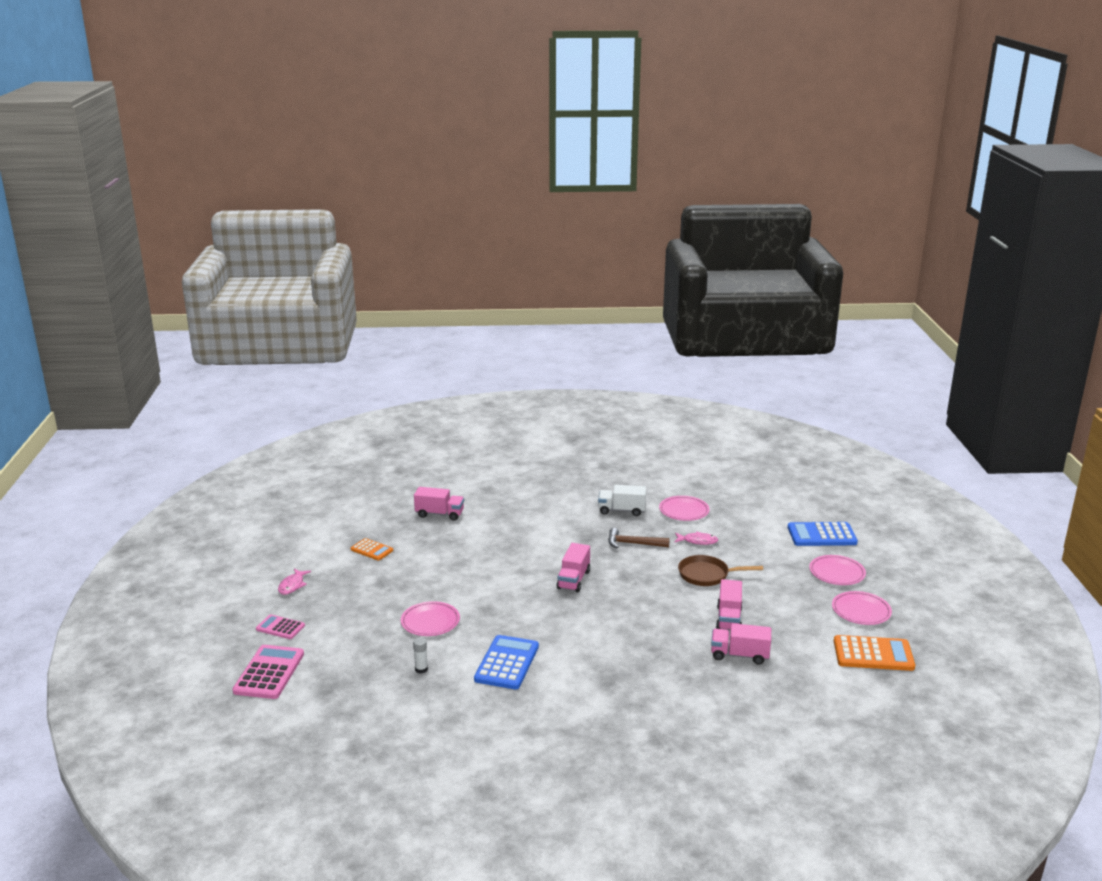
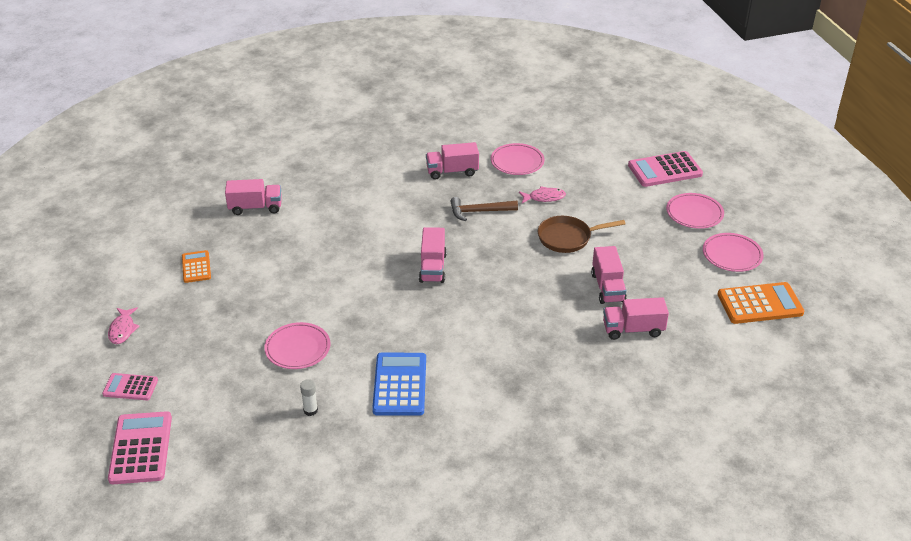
camera: 15 degrees left, 15 degrees up
(372, 550) = (196, 267): orange calculator -> orange calculator turned 120 degrees counterclockwise
(621, 510) = (452, 171): white truck -> pink truck
(821, 535) = (665, 170): blue calculator -> pink calculator

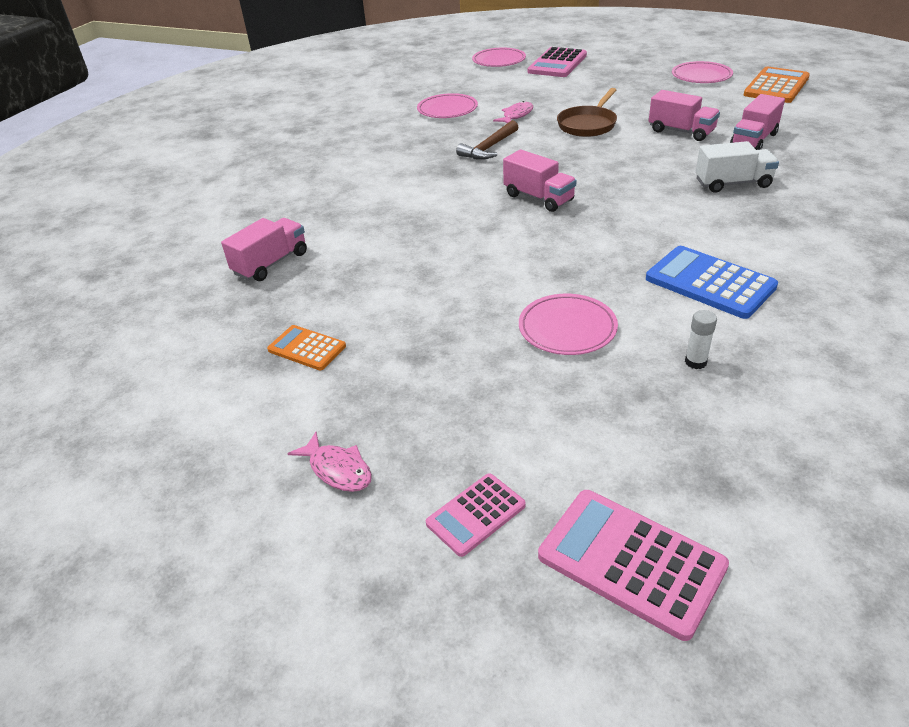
camera: 45 degrees left, 0 degrees up
(452, 171) = (409, 140): pink truck -> none
(547, 345) = (732, 183): none -> white truck
(694, 213) = (629, 71): pink plate -> pink plate (499, 61)

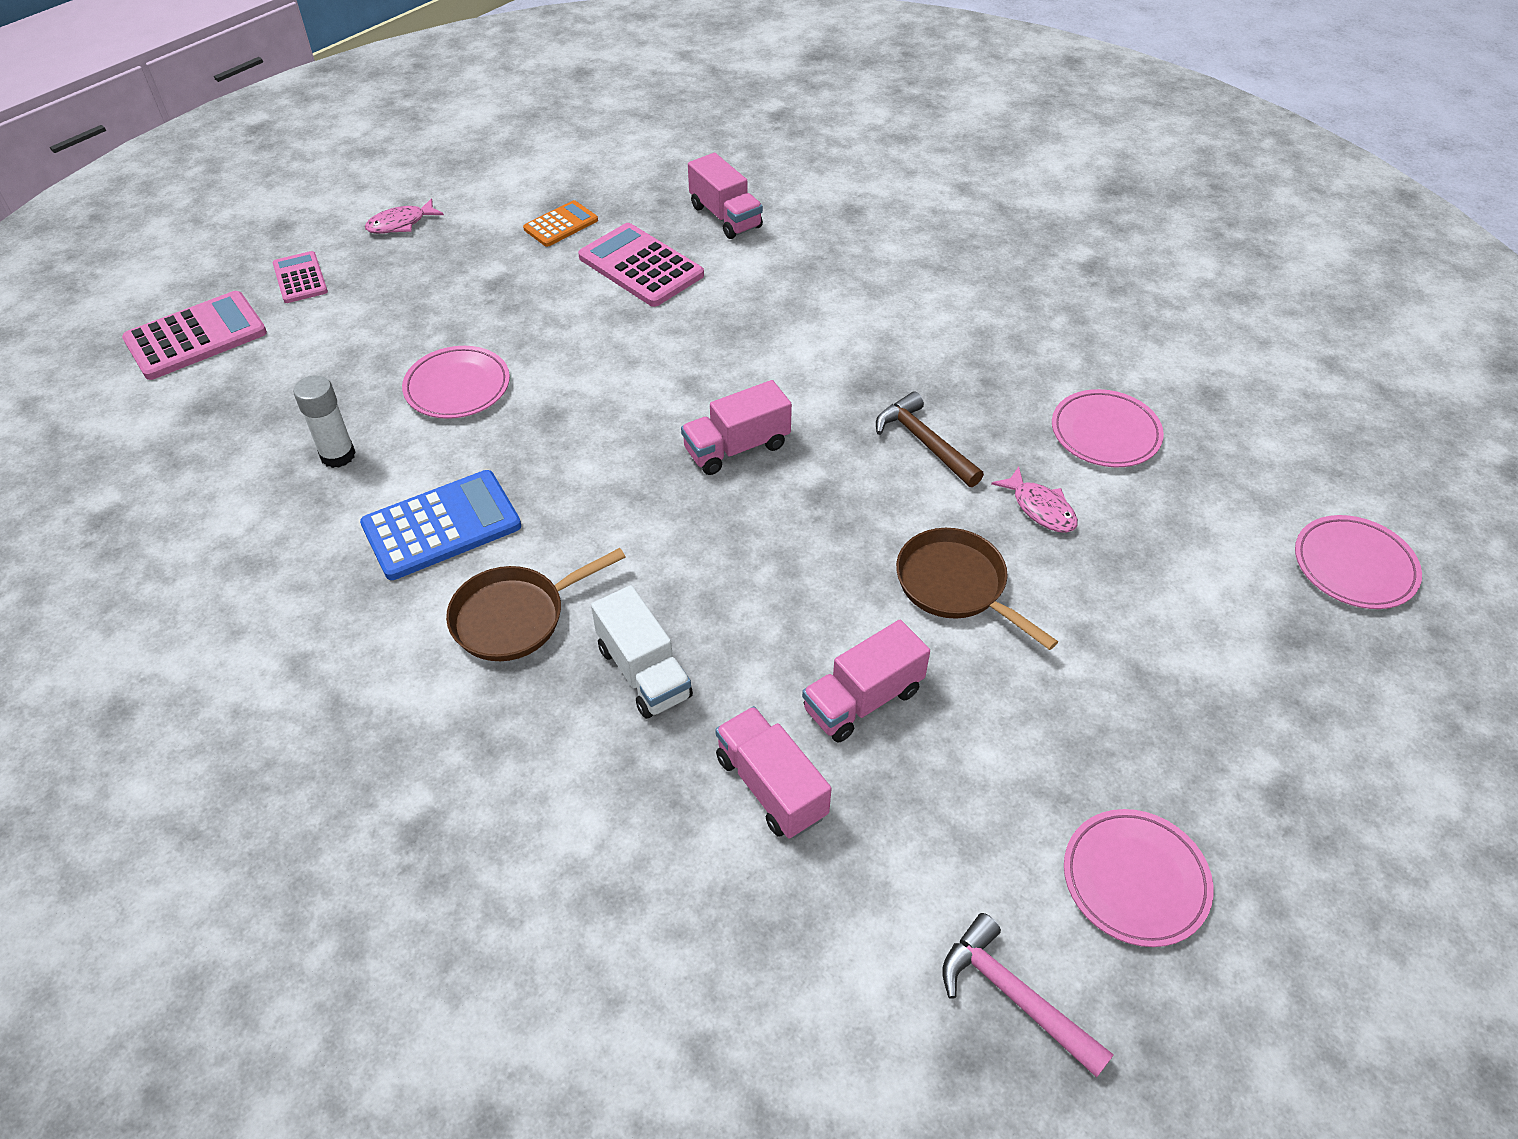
camera: 105 degrees right, 10 degrees up
(557, 63) = (1306, 654): pink calculator -> pink calculator (641, 266)
(695, 362) = (338, 455): white glue stick -> white glue stick, size x1.50
(732, 183) = (644, 672): white truck -> white truck turned 45 degrees counterclockwise
(746, 231) = (515, 617): none -> brown pan
(776, 86) = (1013, 995): orange calculator -> pink hammer

